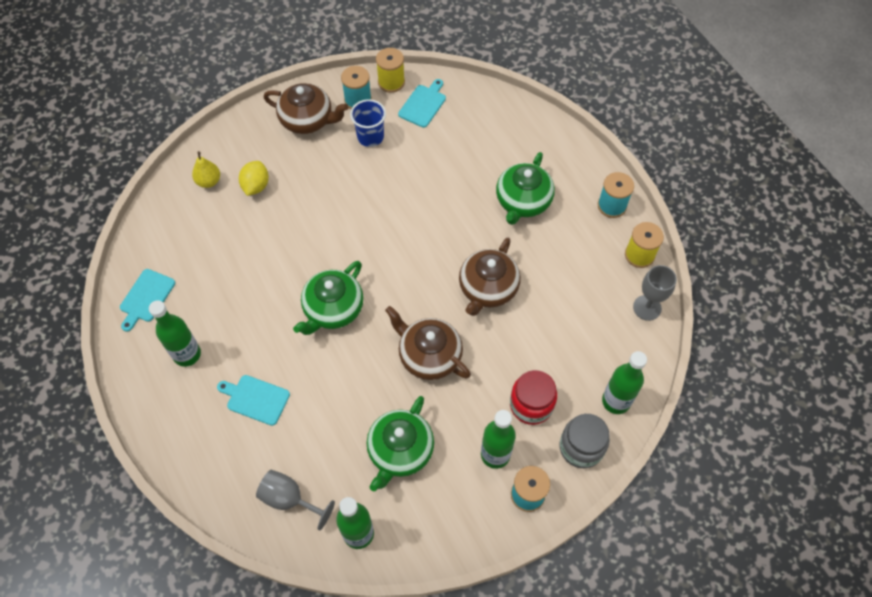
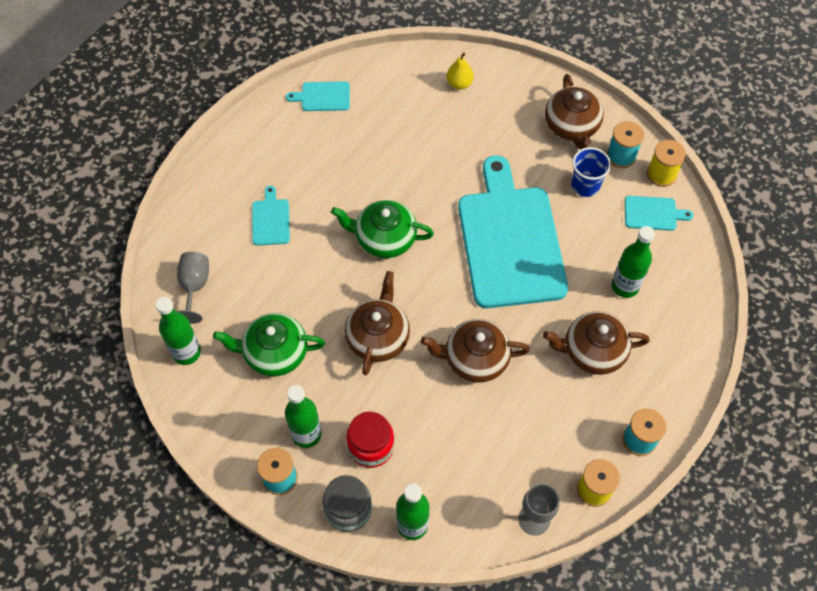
camera: 65 degrees right, 0 degrees up
(187, 354) = (286, 151): green bottle -> green bottle (625, 286)
(256, 186) = (475, 120): yellow lemon -> none
(391, 213) = (510, 240): none -> turquoise cutting board
(523, 201) = (592, 351): green teapot -> brown teapot

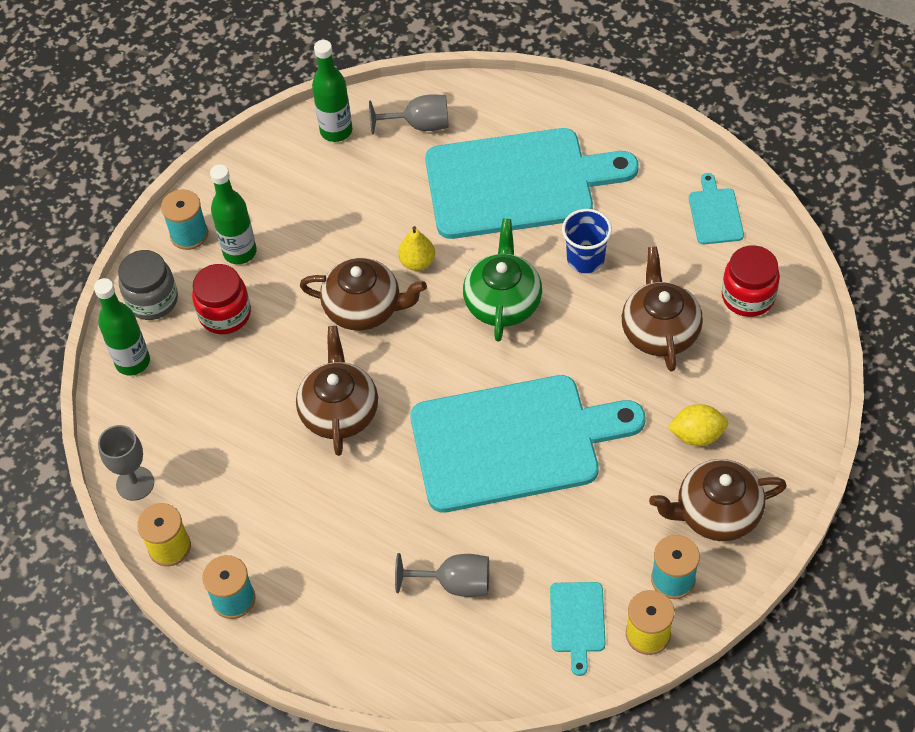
camera: 90 degrees right, 5 degrees down
(271, 220) = (517, 183): turquoise cutting board -> turquoise cutting board, size x2.49
(274, 353) = (339, 210): green teapot -> none
(399, 87) = (748, 296): none -> red jar
(459, 83) = (767, 367): yellow pear -> yellow pear (417, 262)
(511, 130) = (697, 435): none -> yellow lemon
(585, 185) = (614, 532): blue cup -> blue cup (585, 259)
(592, 351) = (355, 544): brown teapot -> brown teapot (660, 330)
(625, 286) = (455, 583): green bottle -> grey goblet

